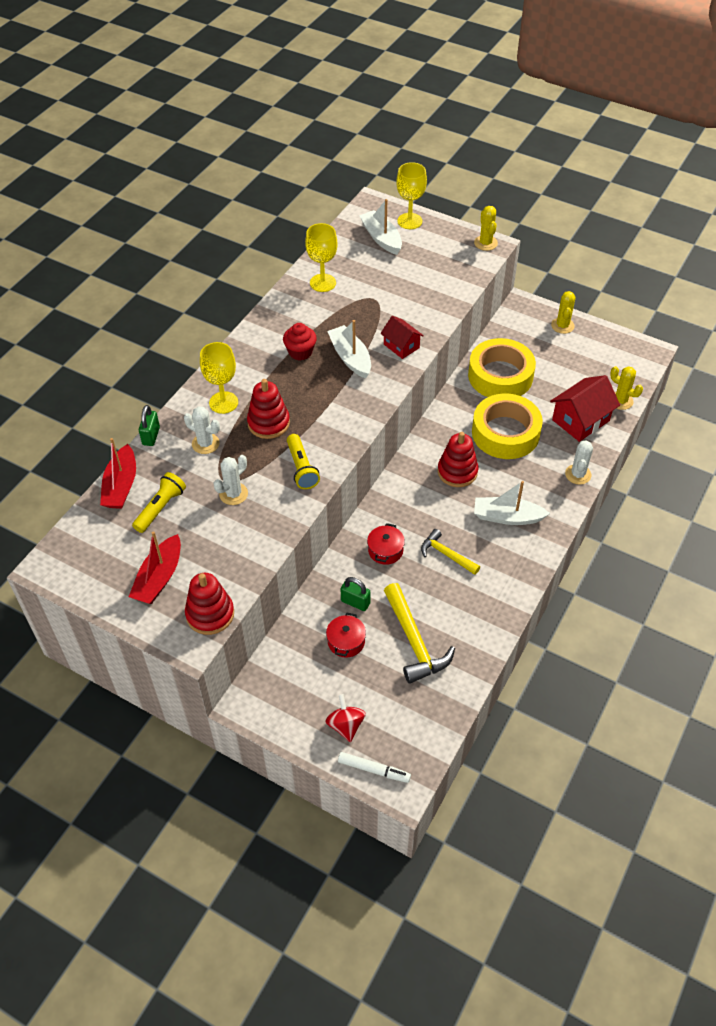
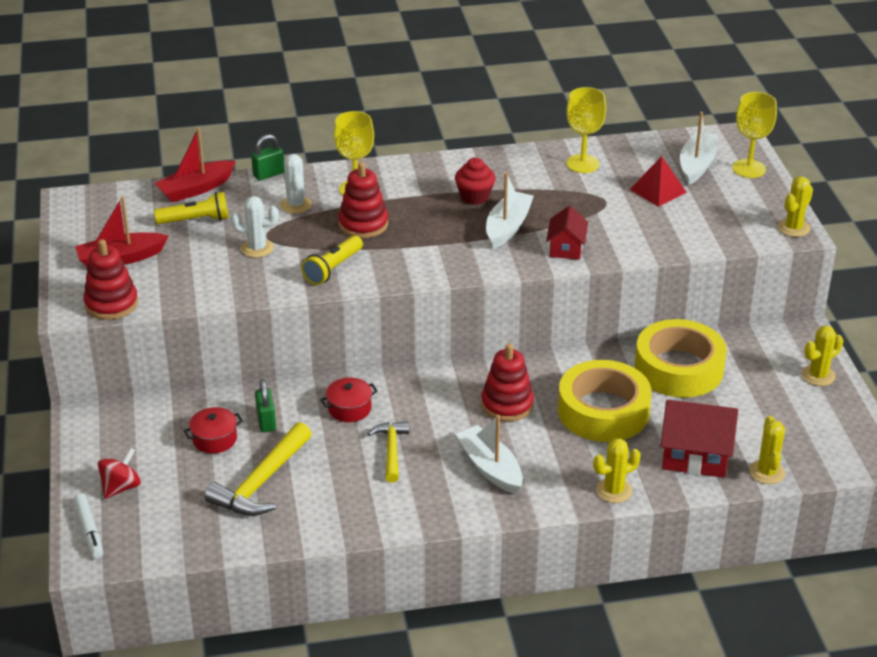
camera: 50 degrees right, 15 degrees down
(388, 270) = (658, 190): none -> red pyramid
(578, 474) = (614, 491): white cactus -> yellow cactus

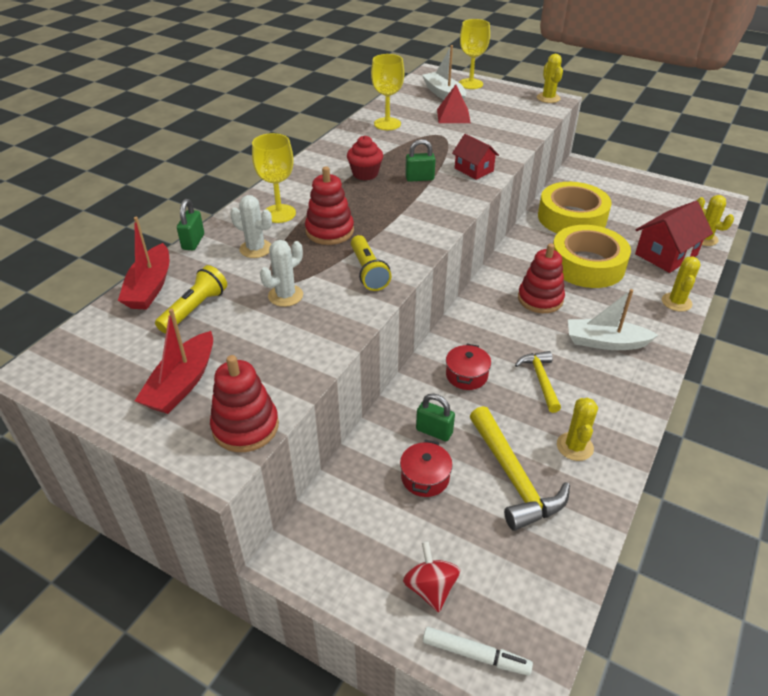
camera: 50 degrees left, 5 degrees up
(391, 450) = (540, 380): yellow hammer -> yellow hammer turned 45 degrees clockwise
(507, 227) = (419, 178): white boat -> green padlock
(818, 376) = (626, 180): yellow cactus -> yellow cactus (575, 446)

